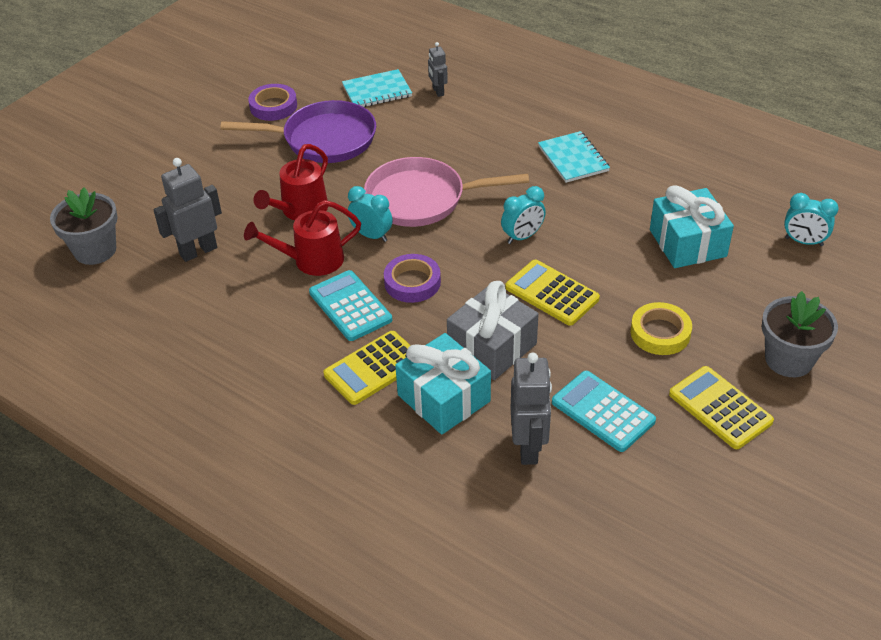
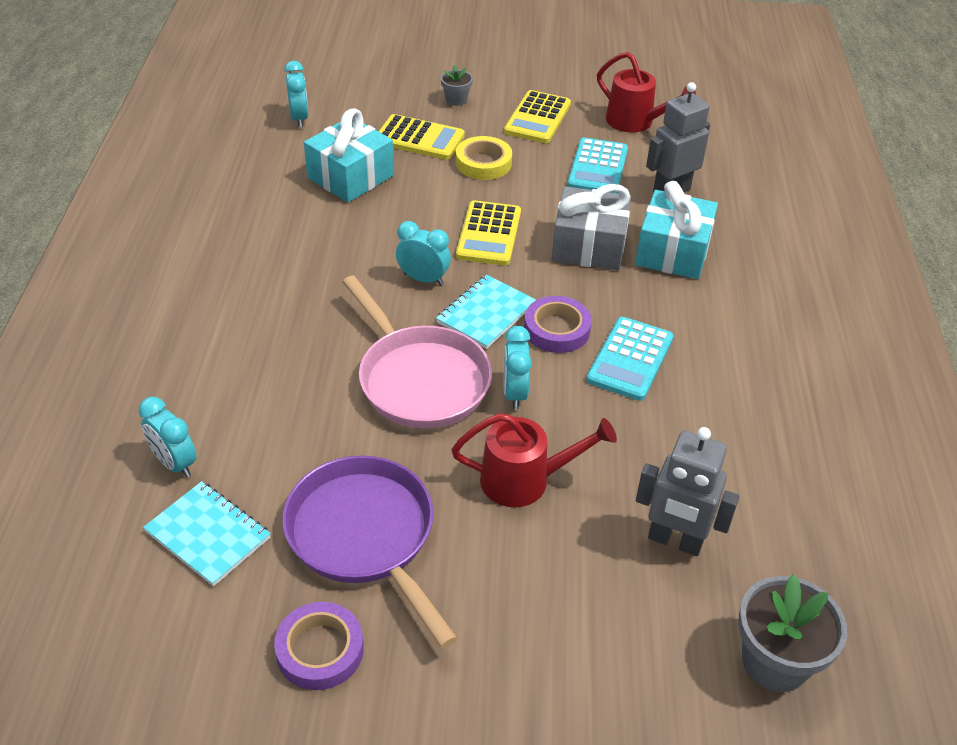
camera: 125 degrees left, 0 degrees up
(311, 261) = (596, 424): red watering can -> red watering can (636, 122)
(373, 368) = (686, 307): yellow calculator -> yellow calculator (419, 138)
(438, 91) = (174, 463): grey robot -> turquoise clock
(573, 159) = (259, 287): turquoise notebook -> turquoise notebook (486, 313)
(789, 359) = (456, 100): grey flower pot -> grey flower pot, size x0.52

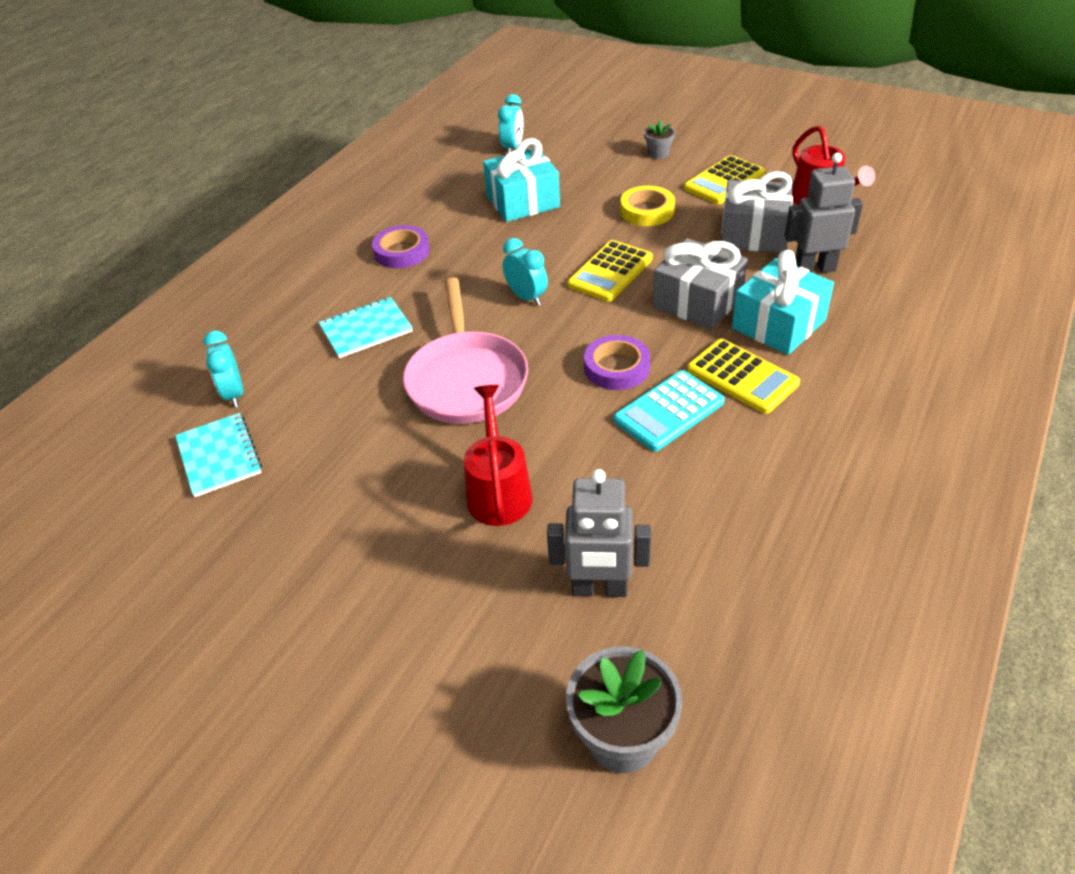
camera: 30 degrees right, 0 degrees up
(320, 650) = (236, 575): purple tape -> purple tape (402, 252)
(365, 537) = (333, 496): purple pan -> none
(419, 138) = (603, 181): yellow calculator -> yellow calculator (742, 377)
(486, 313) = (561, 338): turquoise notebook -> turquoise notebook (366, 329)
(514, 393) = (540, 413): turquoise clock -> none
(525, 480) = (498, 490): red watering can -> red watering can turned 120 degrees counterclockwise
(597, 168) = (753, 234): turquoise calculator -> grey gift
(675, 541) = (599, 589): grey robot -> grey robot turned 45 degrees counterclockwise

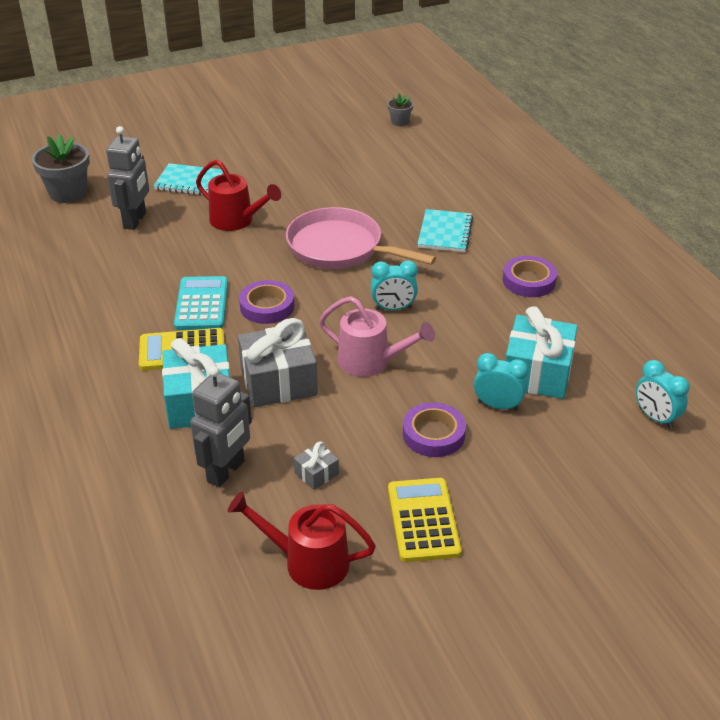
camera: 125 degrees right, 5 degrees down
(219, 456) = (389, 155): turquoise notebook -> turquoise notebook (189, 182)
(234, 394) = (439, 172): turquoise clock -> turquoise clock (497, 406)
(599, 589) = (135, 221): grey robot -> grey robot turned 150 degrees clockwise
(610, 272) = (371, 362): yellow calculator -> pink watering can
(647, 211) = (433, 434): yellow tape -> purple tape
(658, 154) = (532, 511): grey flower pot -> grey flower pot (399, 122)
(753, 234) = (316, 473): grey gift -> grey gift, size x0.45

